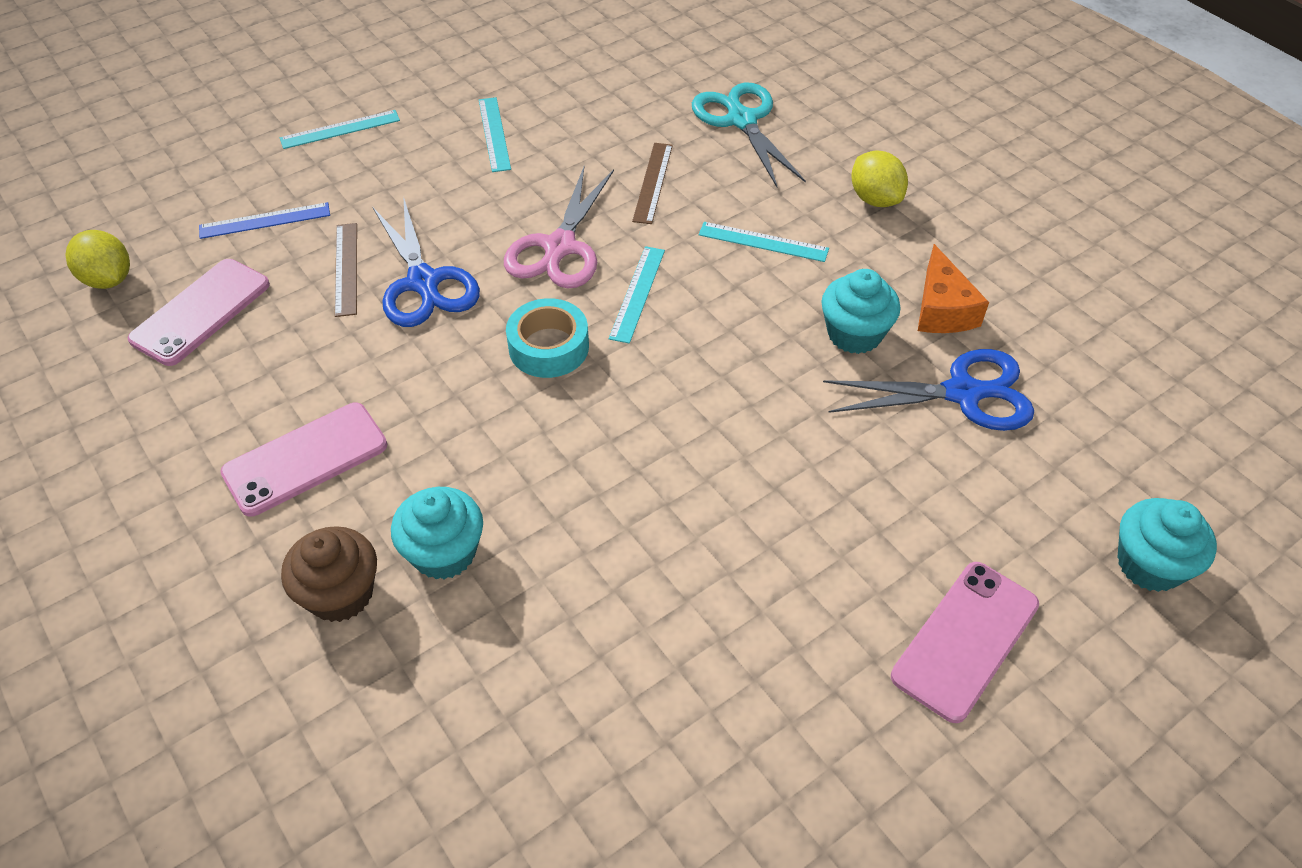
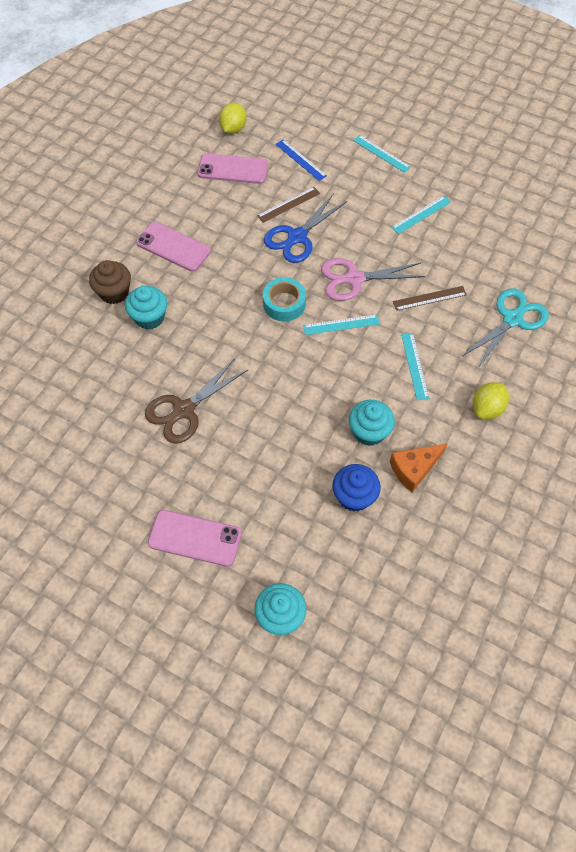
camera: 65 degrees right, 10 degrees up
(688, 566) = (184, 410): none -> brown scissors
(962, 393) = (354, 496): blue scissors -> blue cupcake

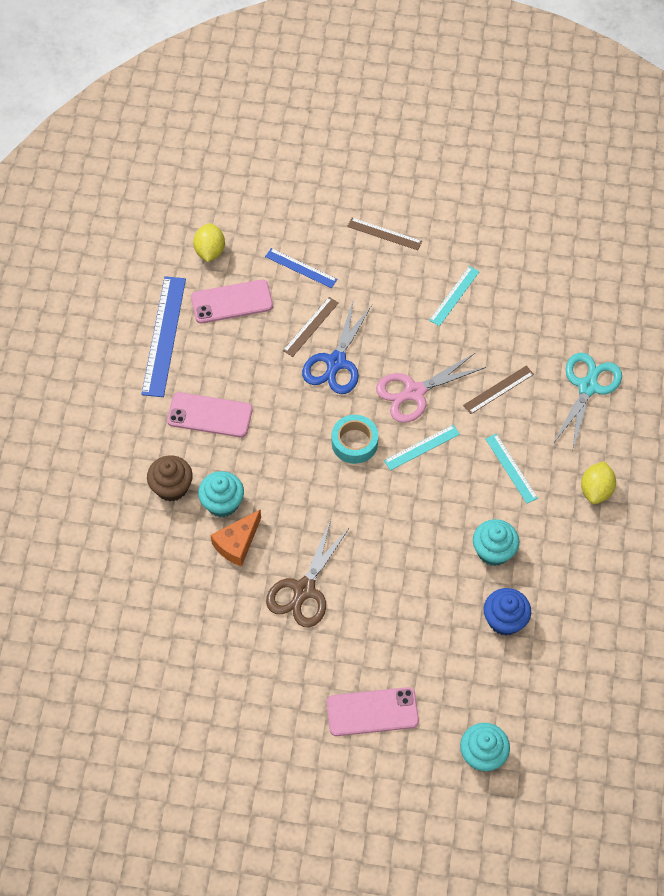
camera: 20 degrees left, 0 degrees up
(166, 179) = (164, 336): none -> blue ruler
(381, 153) = (384, 234): turquoise ruler -> brown ruler
(414, 469) = (550, 574): orange cheese -> orange cheese (237, 543)

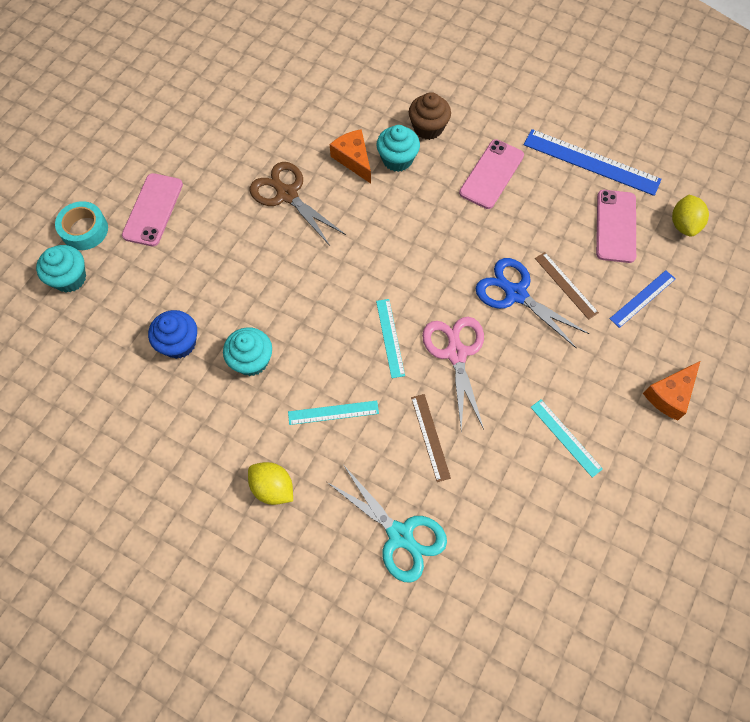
camera: 110 degrees right, 5 degrees up
(210, 251) = (683, 225): yellow lemon -> yellow lemon turned 75 degrees clockwise
(354, 443) = (418, 280): turquoise tape -> turquoise tape (84, 230)
(384, 234) = (669, 394): brown ruler -> orange cheese

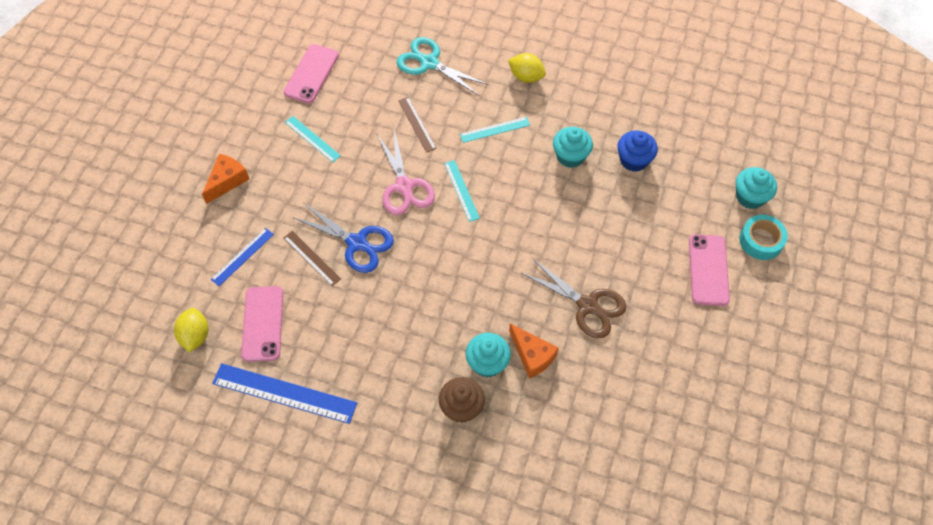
camera: 170 degrees right, 5 degrees down
(491, 174) = (388, 361): pink phone -> pink phone (311, 74)

